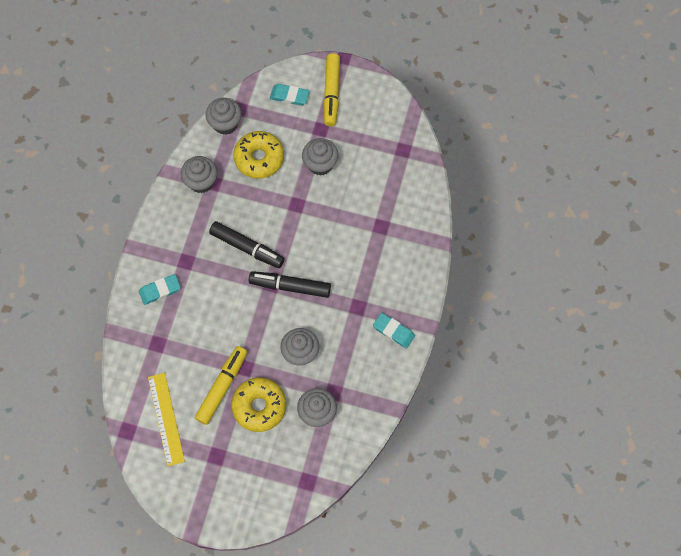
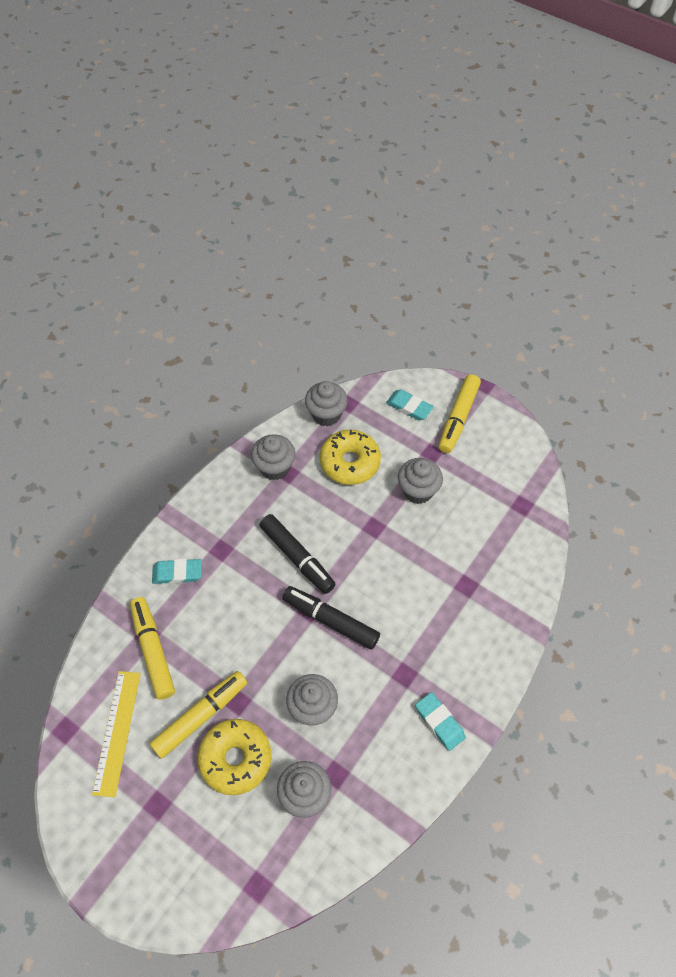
camera: 20 degrees right, 10 degrees down
(167, 353) = (153, 650): none -> yellow marker

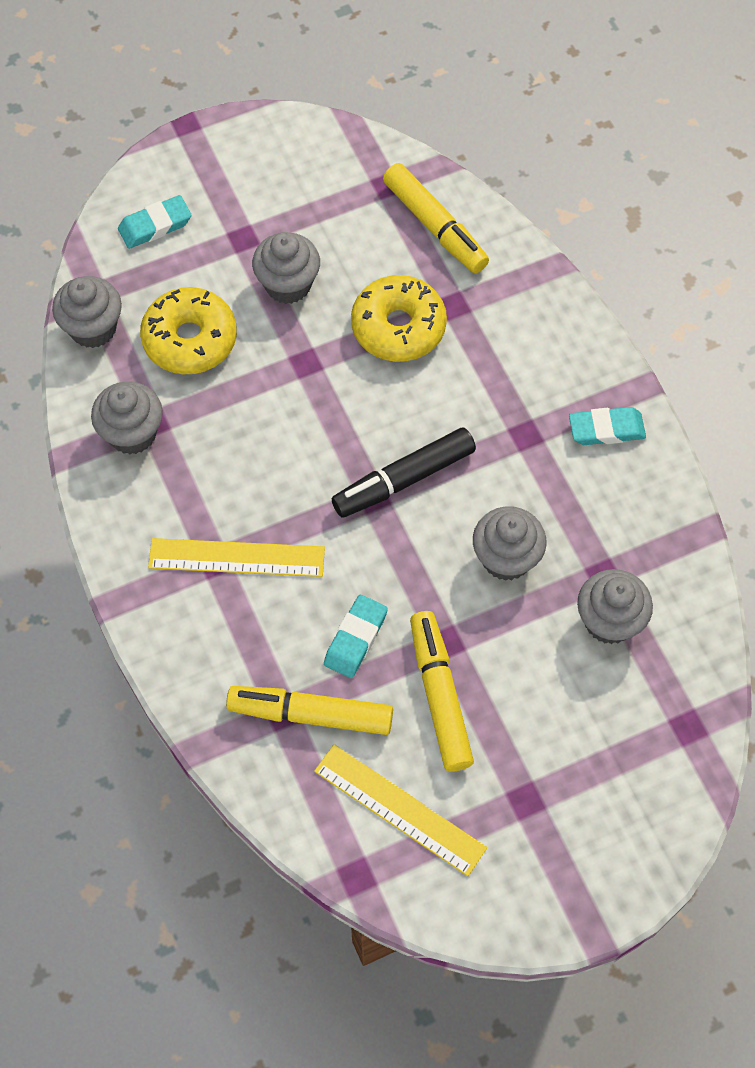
camera: 60 degrees left, 5 degrees up
(177, 573) = (214, 632): turquoise eraser -> turquoise eraser (355, 638)
(229, 559) = (236, 558): none -> yellow ruler
(235, 759) = (520, 679): yellow donut -> yellow donut (398, 327)
(297, 557) = (289, 474): black marker -> none
(458, 418) = (213, 180): yellow marker -> yellow marker (435, 226)

